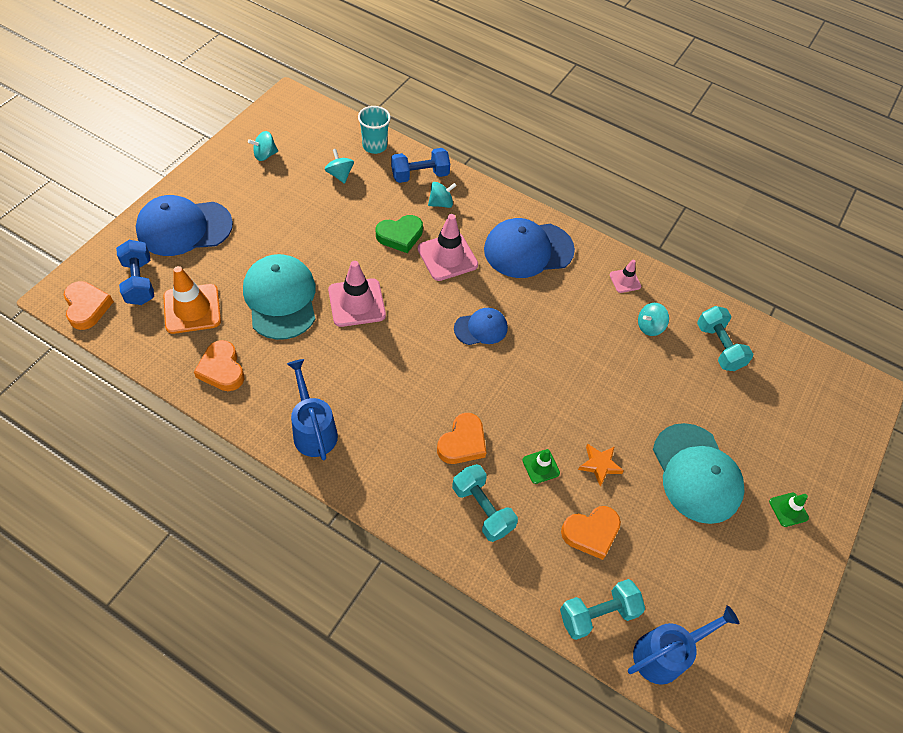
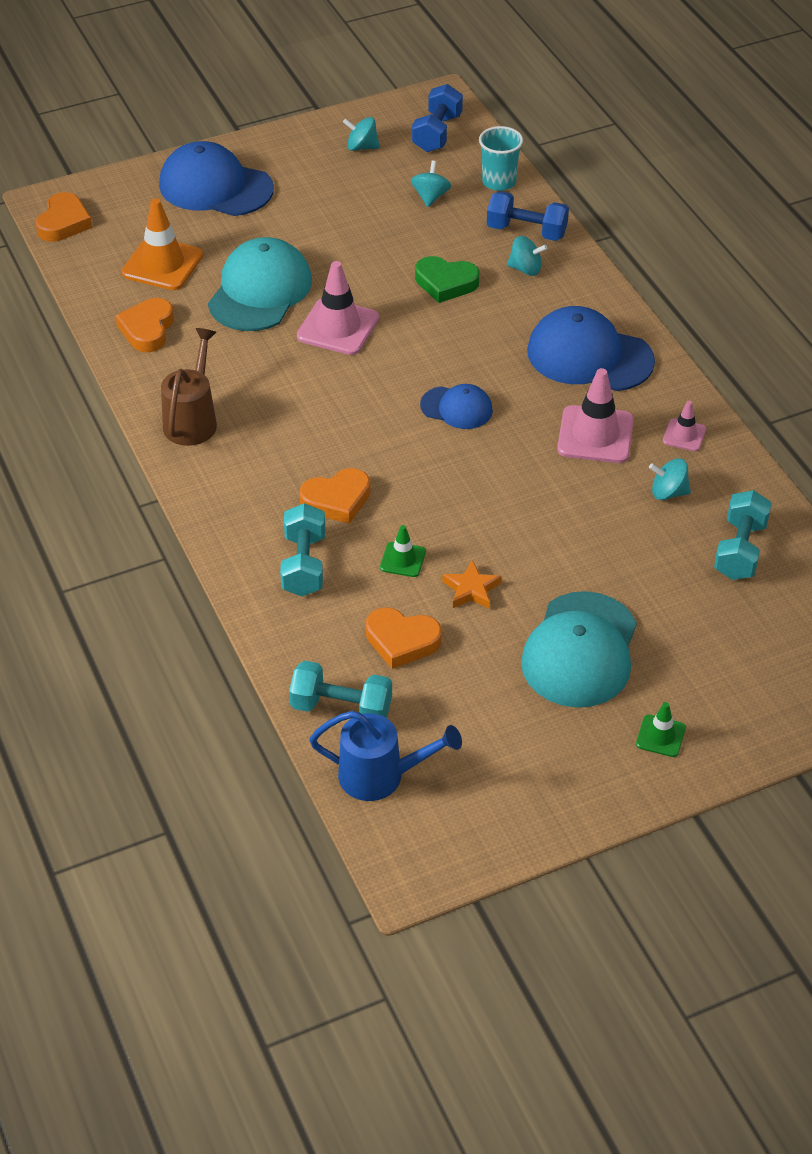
camera: 40 degrees right, 10 degrees down
(139, 282) = (130, 219): blue dumbbell -> blue dumbbell (437, 133)
(313, 429) = (193, 419): blue watering can -> brown watering can
(447, 257) = (482, 325): pink traffic cone -> pink traffic cone (595, 435)

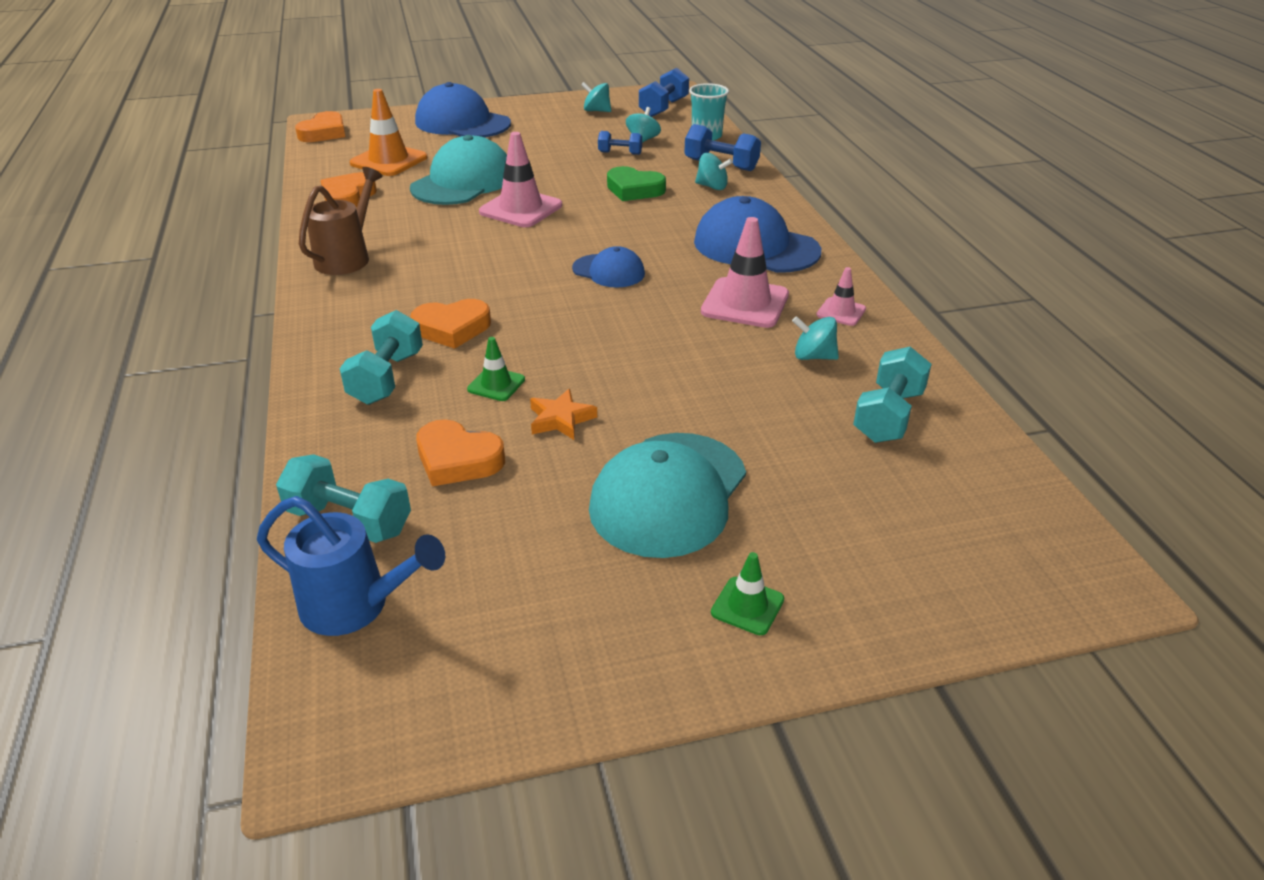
camera: 10 degrees right, 10 degrees down
(412, 223) = (620, 153): none -> blue dumbbell

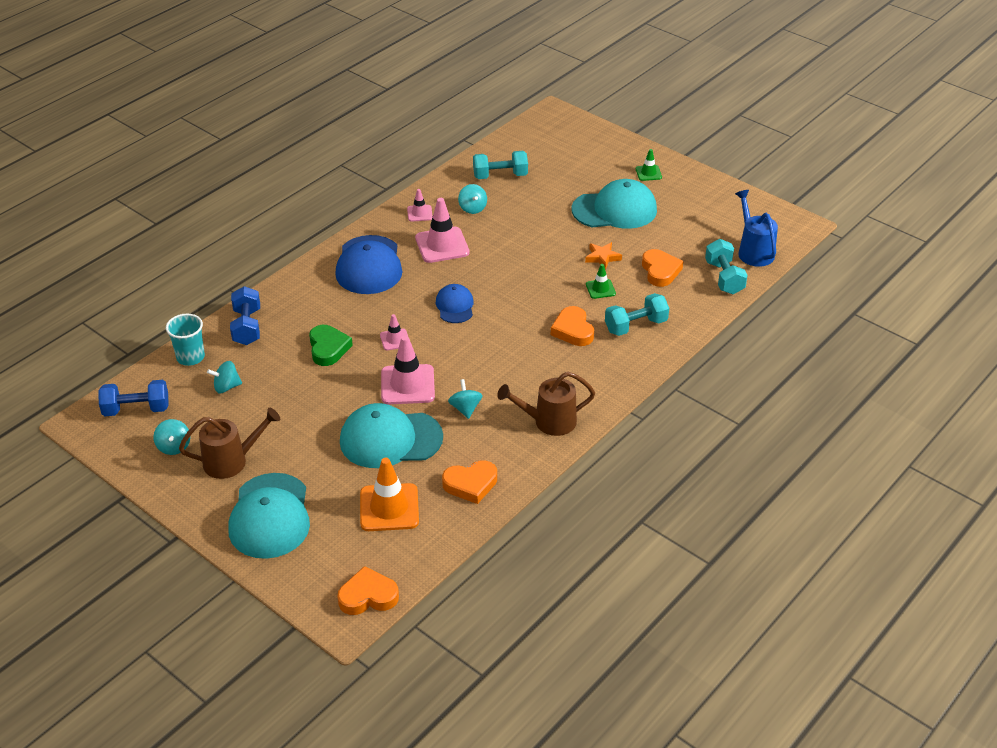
camera: 125 degrees left, 5 degrees up
(452, 328) = (573, 330): orange heart -> orange heart turned 150 degrees counterclockwise
(462, 123) = (270, 516): blue cap -> turquoise cap
(545, 124) = (232, 461): none -> brown watering can
(599, 222) = (395, 340): none -> pink traffic cone
(620, 153) = (264, 386): blue dumbbell -> none
(712, 187) = (292, 316): turquoise spinning top -> turquoise spinning top (465, 408)

